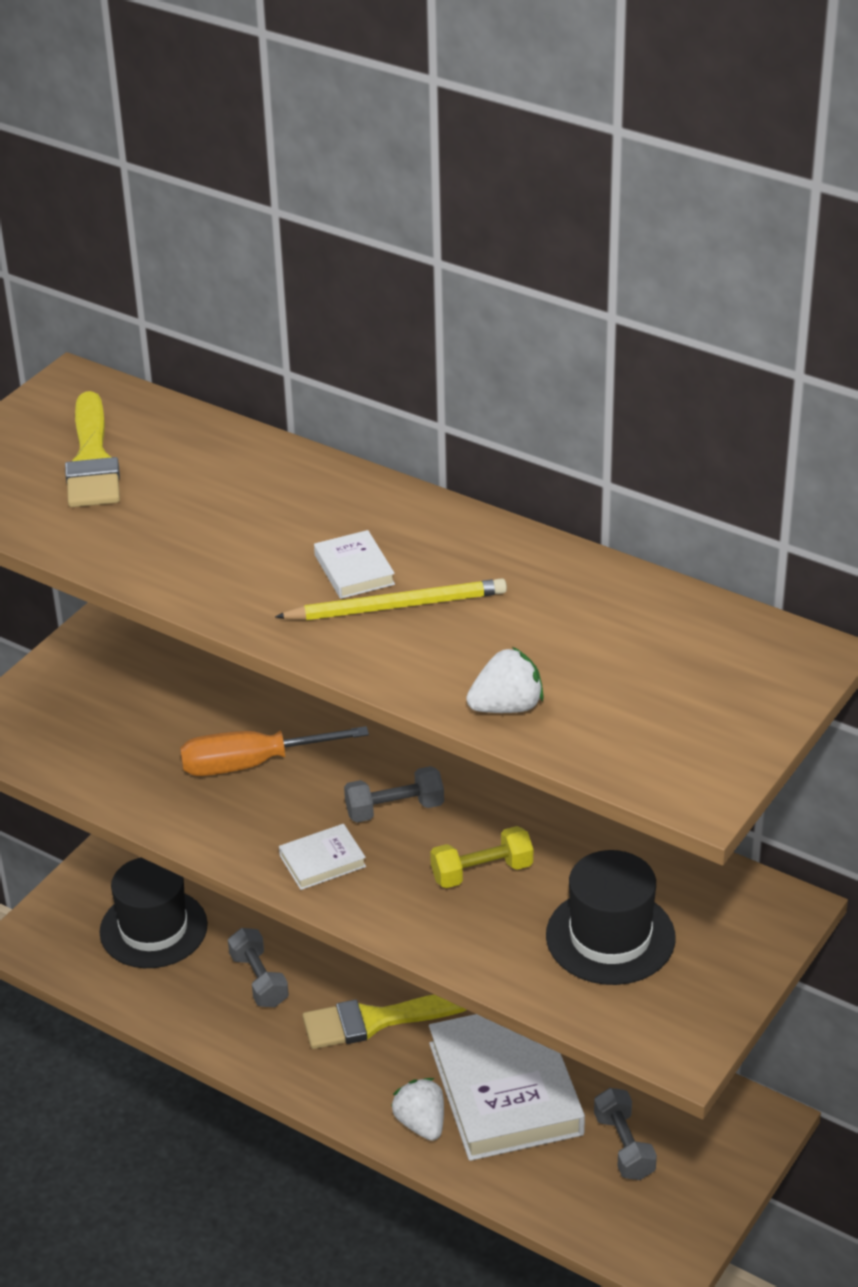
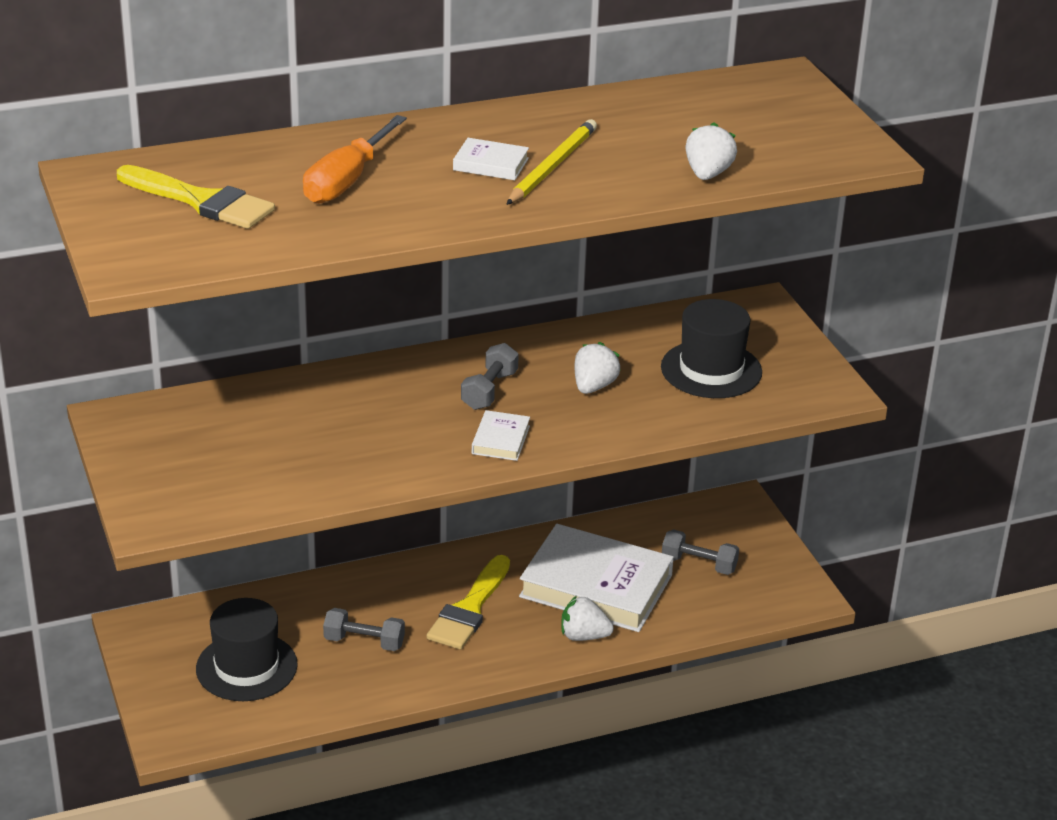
camera: 55 degrees left, 5 degrees down
(252, 764) = (362, 424): orange screwdriver -> orange screwdriver (347, 180)
(482, 872) = (594, 386): yellow dumbbell -> white strawberry

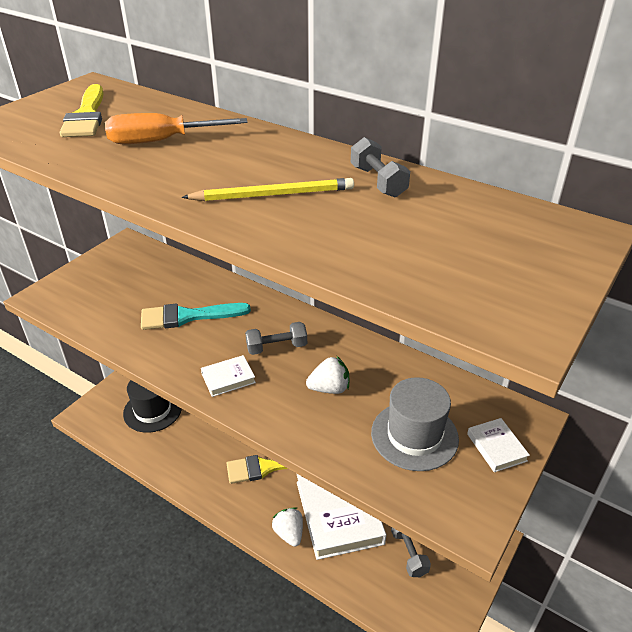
camera: 55 degrees right, 5 degrees up
(353, 427) = (187, 316): none -> turquoise brush
(364, 642) = (205, 441): grey dumbbell -> grey dumbbell (378, 182)
(491, 164) = (246, 173): white book -> white book (496, 447)
(707, 174) = (354, 261): white strawberry -> none
(711, 370) = (414, 435): black hat -> grey hat

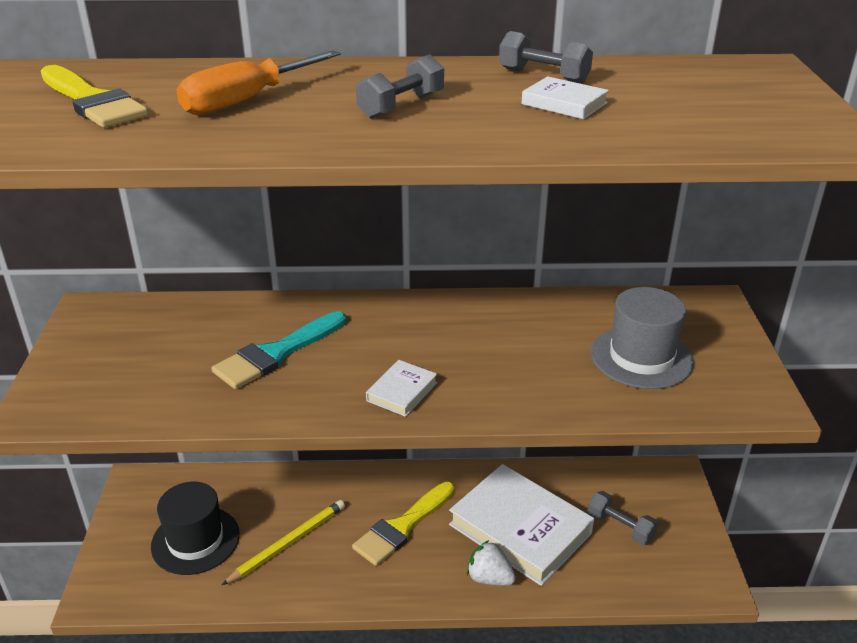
camera: 35 degrees left, 5 degrees down
(273, 194) = (465, 111): yellow pencil -> yellow pencil (288, 543)
(276, 347) = (418, 341): grey dumbbell -> grey dumbbell (401, 106)
(329, 388) = (518, 354): white strawberry -> none
(496, 447) = (716, 335): white book -> white book (564, 103)

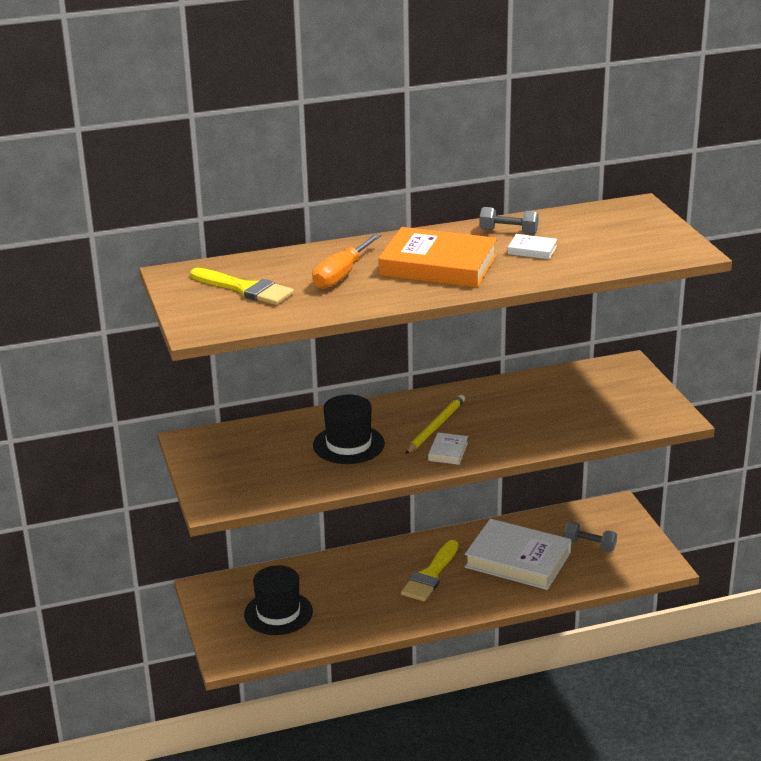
camera: 15 degrees left, 5 degrees down
(276, 354) = (348, 444): turquoise brush -> black hat
(288, 543) = (350, 601): yellow pencil -> yellow pencil (435, 427)
(401, 106) = (438, 265): grey dumbbell -> orange book
(489, 578) = (509, 592): white strawberry -> none
(641, 357) = (592, 406): grey hat -> none

